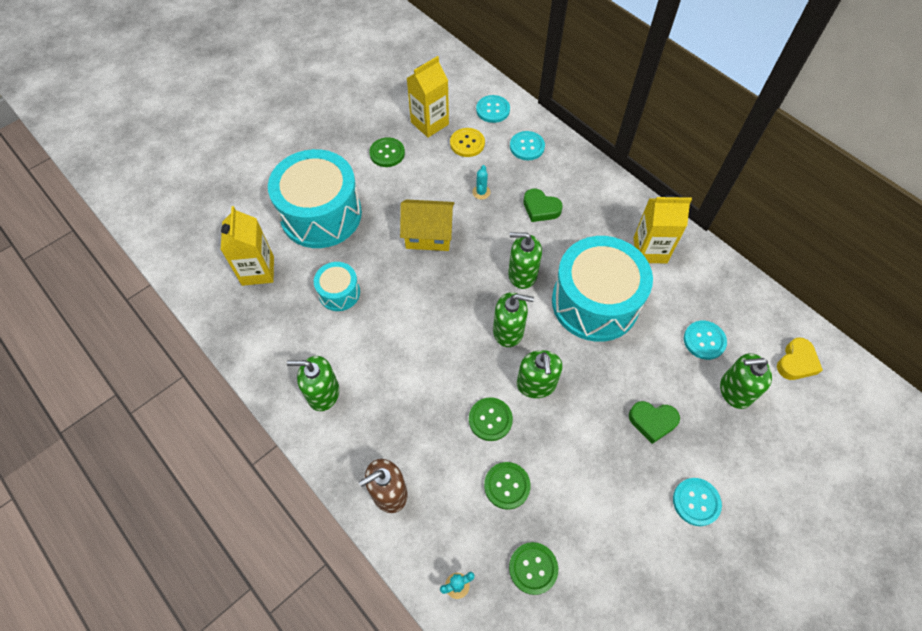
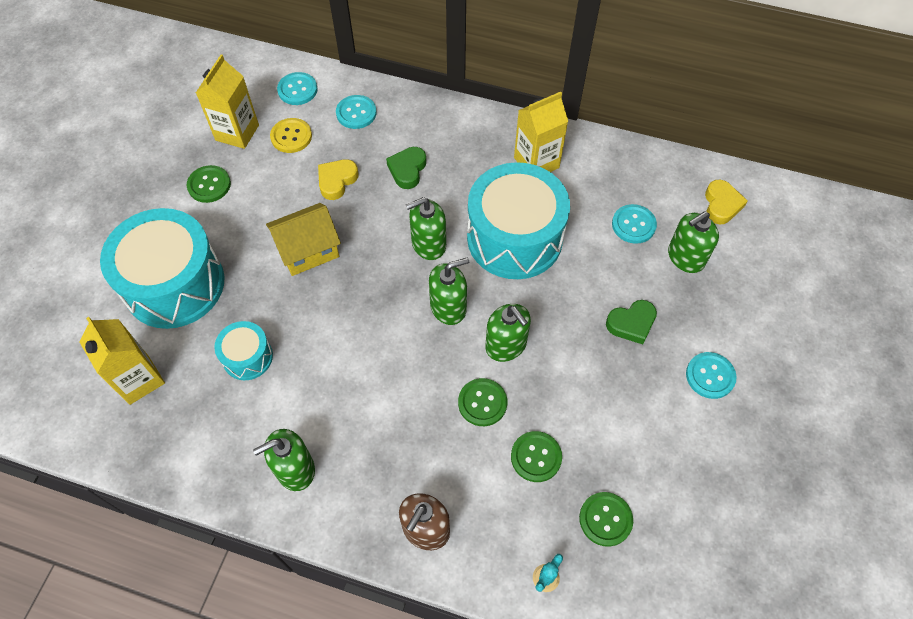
camera: 30 degrees left, 0 degrees up
(481, 192) = (337, 181): turquoise cactus -> yellow heart
(540, 208) = (407, 170): green heart -> green heart turned 105 degrees clockwise

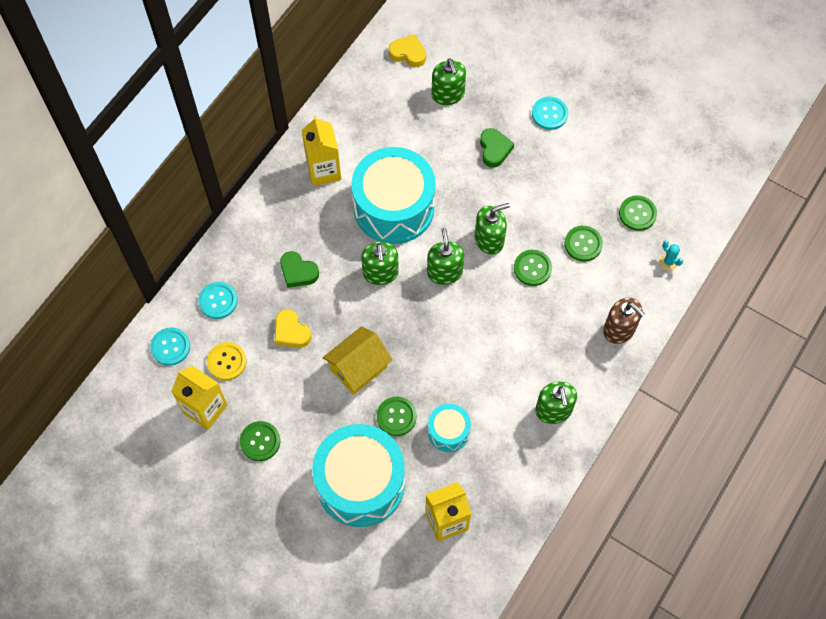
camera: 75 degrees left, 5 degrees up
(257, 300) = (396, 416): none -> green button
(308, 251) = (358, 368): yellow house -> yellow house turned 60 degrees clockwise
(633, 225) = (408, 119): turquoise button -> none

